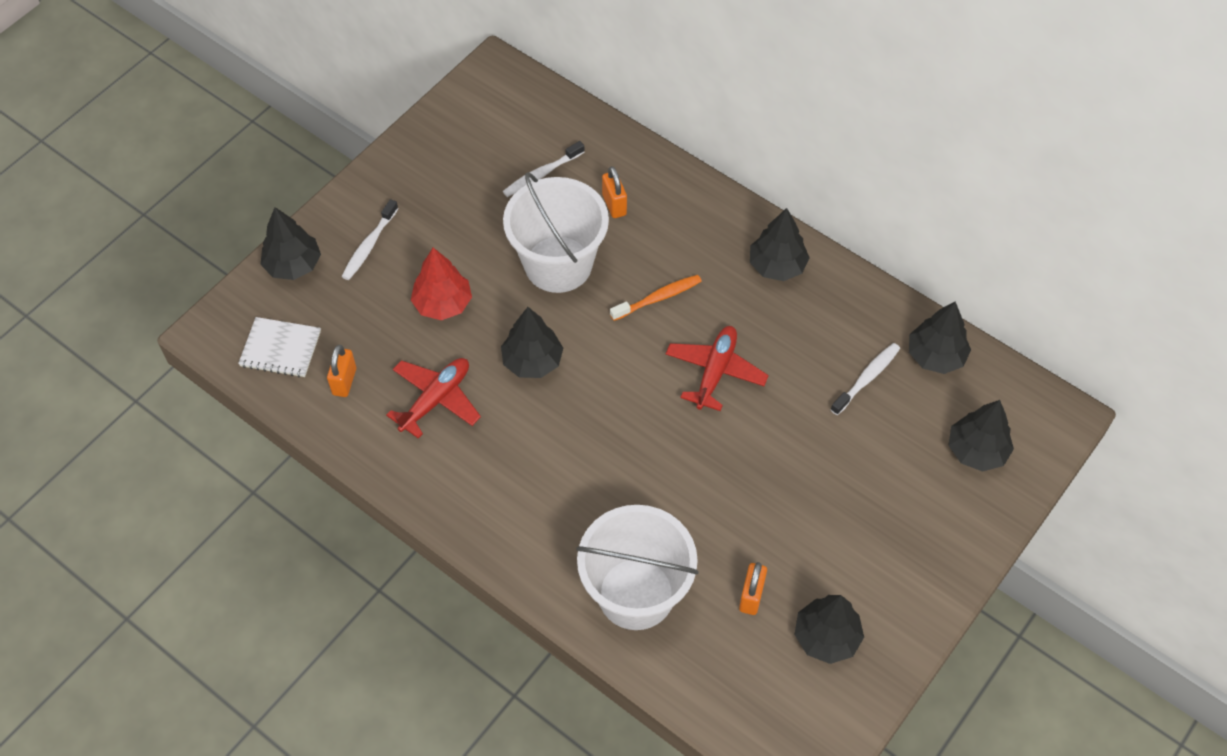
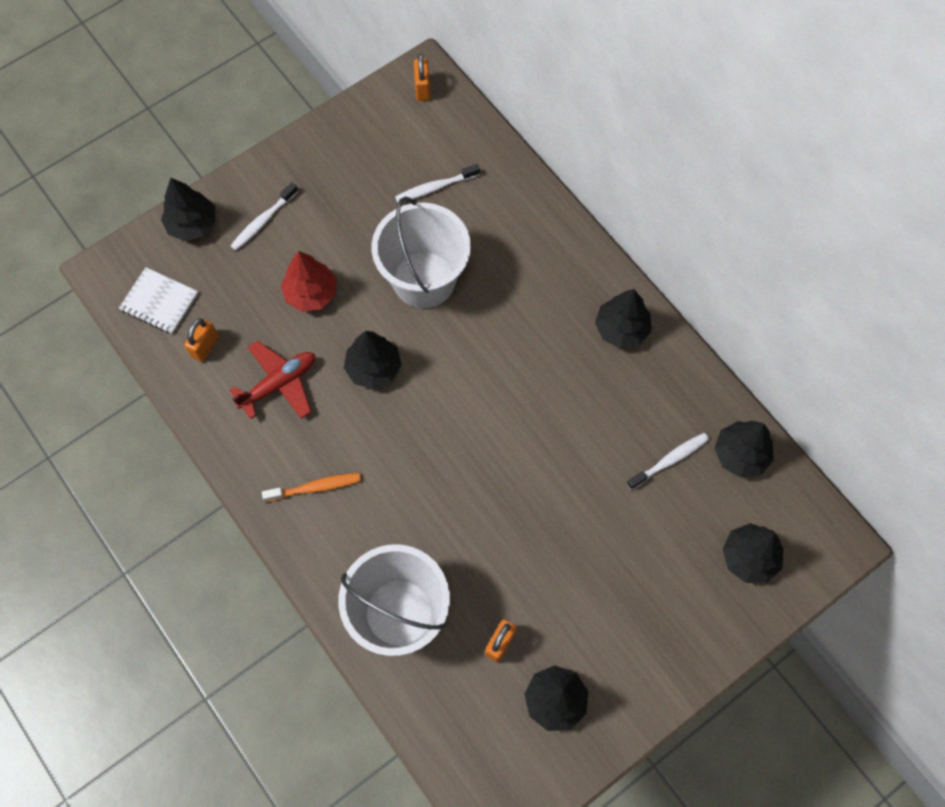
camera: 15 degrees right, 10 degrees up
(614, 205) = (491, 233): orange padlock -> orange padlock (422, 89)
(658, 298) = (504, 334): orange toothbrush -> orange toothbrush (315, 487)
(715, 372) = (533, 419): red plane -> none

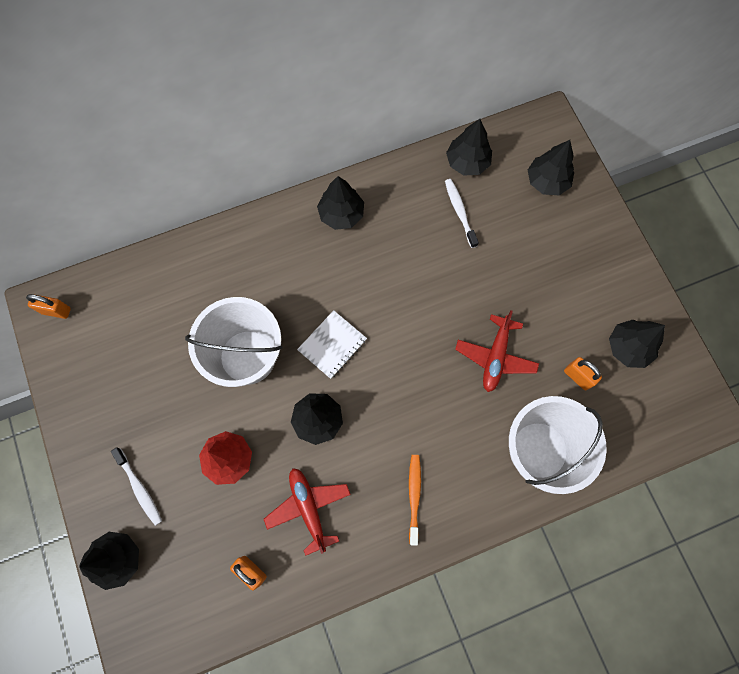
camera: 75 degrees left, 5 degrees up
(159, 302) = (190, 608): white notebook -> white notebook (332, 345)
(435, 188) = (161, 325): white toothbrush -> none
(498, 541) = (495, 356): none -> red plane

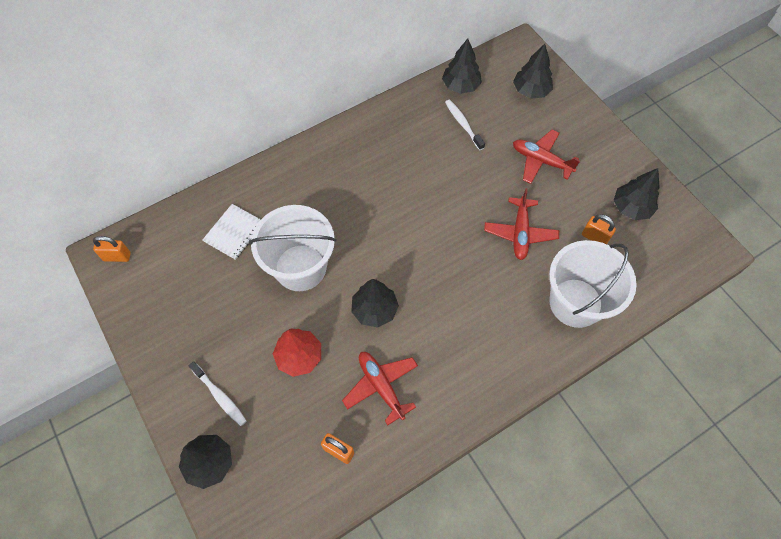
camera: 10 degrees left, 10 degrees down
(332, 345) = (375, 246): white notebook -> white notebook (234, 232)
(341, 214) = (361, 140): black tree -> none
(414, 496) = (475, 359): orange toothbrush -> none
(539, 272) = (541, 161): none -> red plane

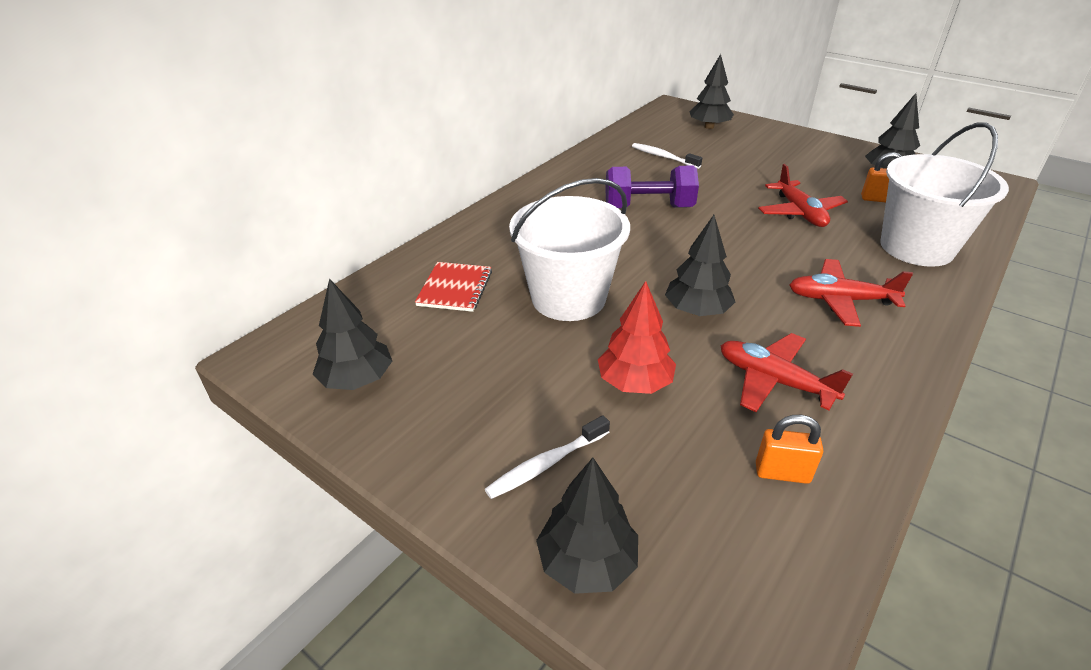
camera: 20 degrees left, 25 degrees down
(117, 257) = (288, 352): orange padlock -> none
(220, 396) = (546, 464): white toothbrush -> white toothbrush turned 120 degrees clockwise
(234, 232) = (455, 288): white notebook -> red notebook
(410, 188) = (648, 208): none -> purple dumbbell
(460, 86) = (637, 136): black tree -> black tree (357, 379)
(541, 161) = (766, 163): red plane -> red plane (840, 300)

